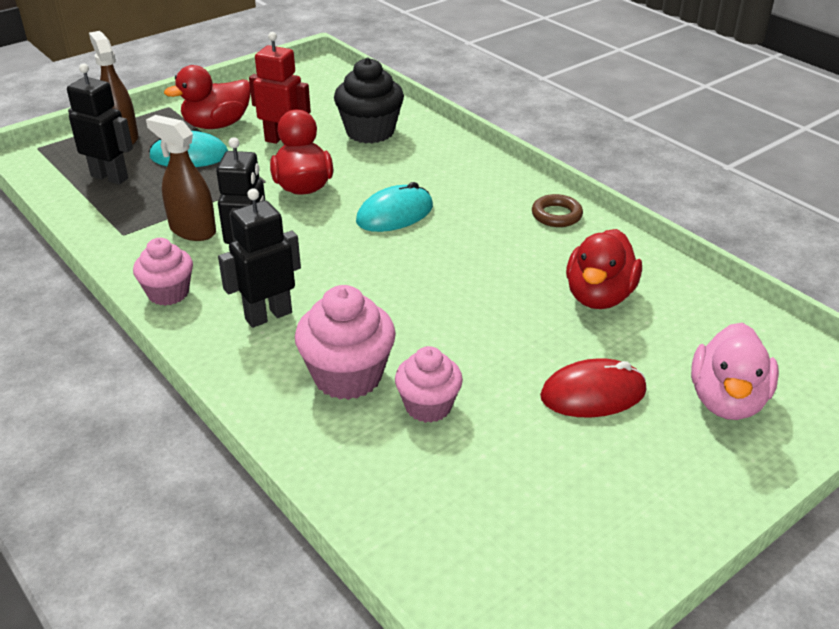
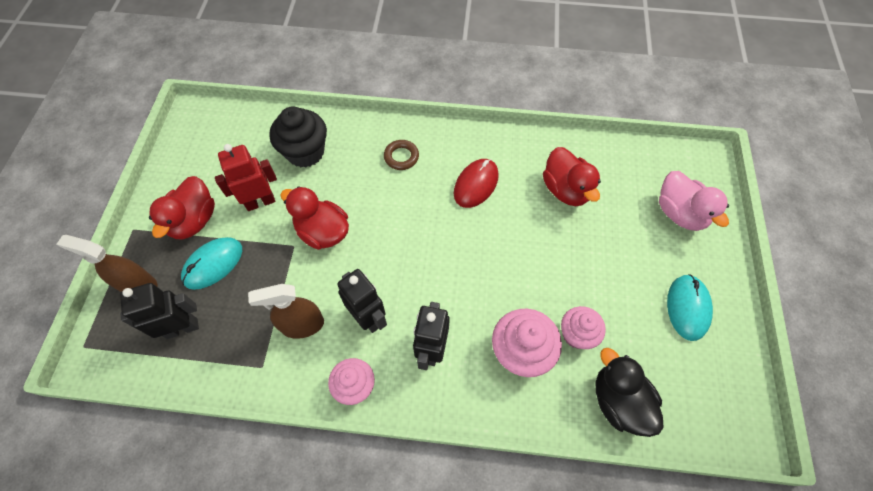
camera: 45 degrees left, 25 degrees up
(388, 488) = (618, 401): none -> black duck
(394, 214) = (403, 212): turquoise mouse -> turquoise mouse (687, 308)
(556, 215) = (484, 145): brown ring -> brown ring (401, 157)
(593, 393) = (630, 258): red mouse -> red mouse (476, 184)

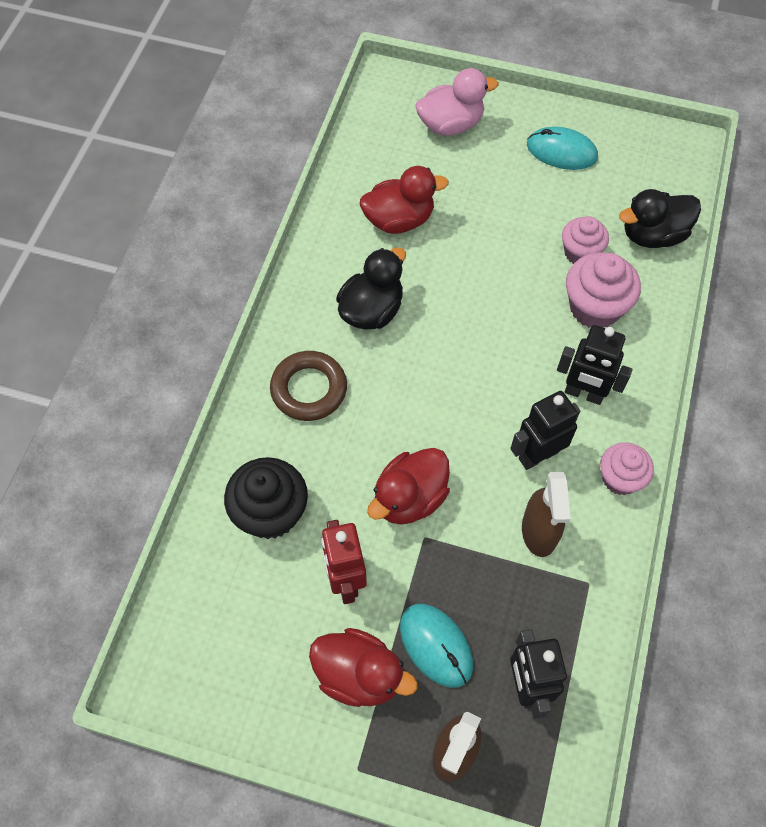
camera: 80 degrees left, 0 degrees up
(401, 157) = (309, 389): brown ring -> brown ring, size x1.57
(476, 184) = (371, 310): red mouse -> black duck

